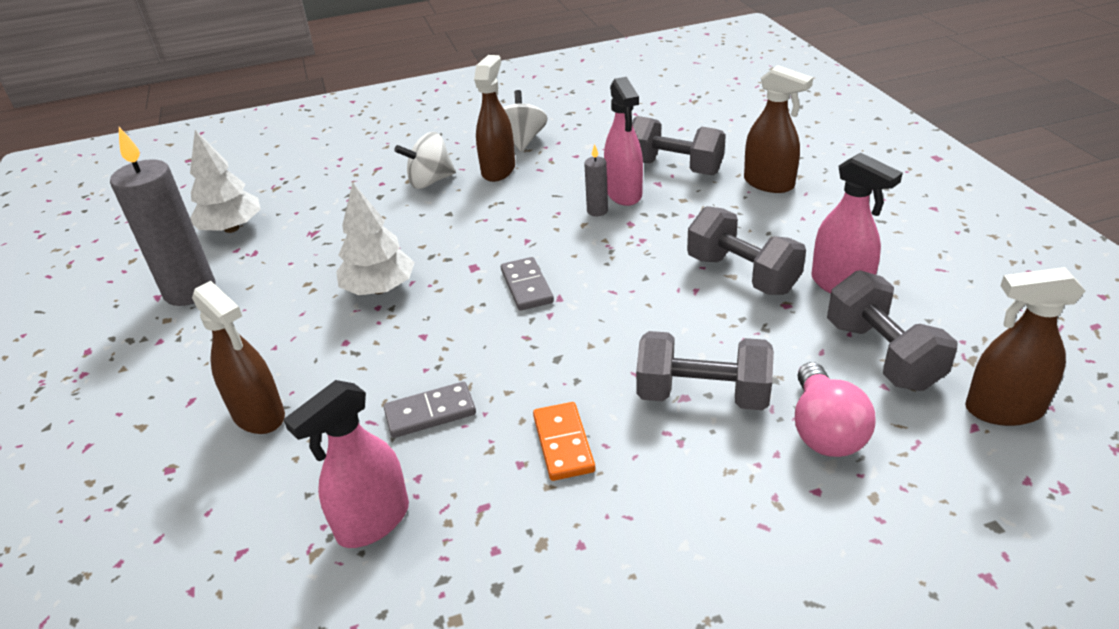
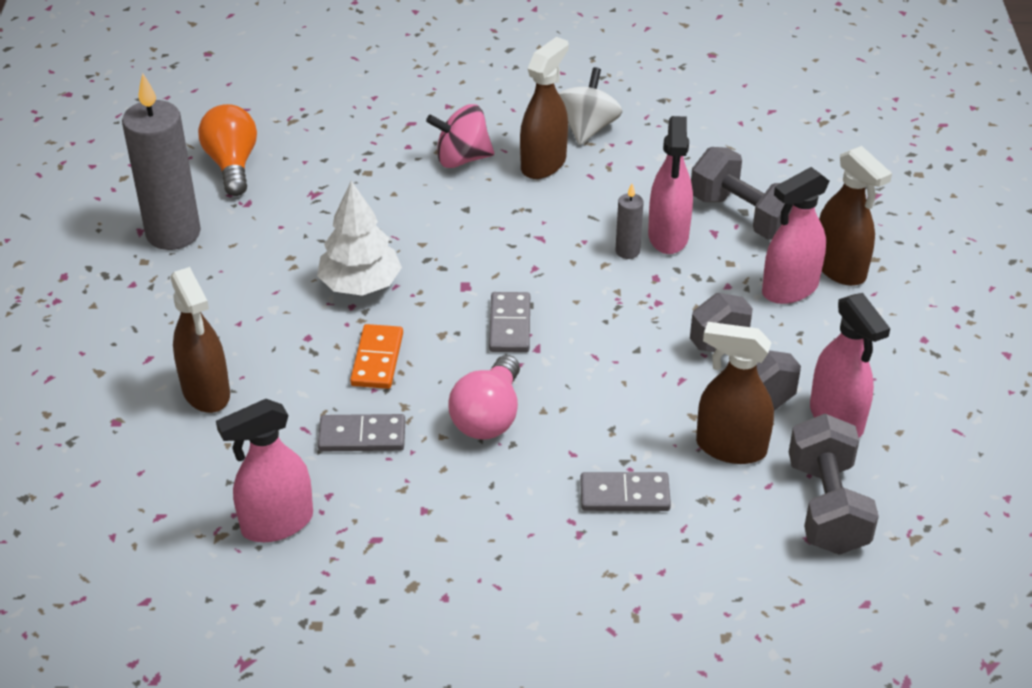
camera: 15 degrees right, 5 degrees up
(231, 228) = (232, 164): white tree -> orange light bulb
(430, 181) = (462, 159): white spinning top -> pink spinning top
(563, 443) = (471, 503): orange domino -> orange domino (377, 359)
(702, 395) = (624, 495): grey dumbbell -> grey domino
(740, 205) = (789, 289): none -> pink spray bottle
(824, 430) = (720, 563): pink light bulb -> pink light bulb (488, 416)
(1003, 410) = (906, 596): brown spray bottle -> brown spray bottle (730, 447)

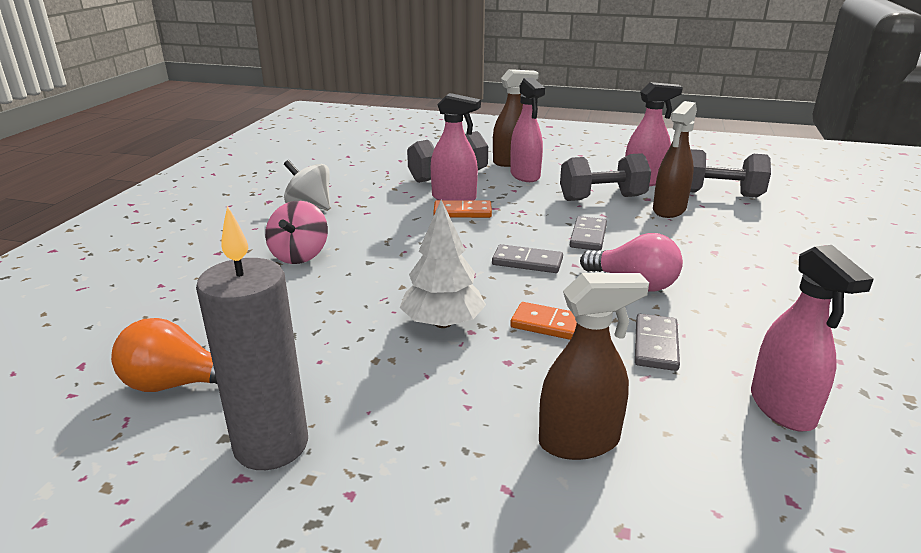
camera: 75 degrees left, 15 degrees down
(543, 164) = (337, 225): brown spray bottle -> none
(624, 495) = (717, 246): grey domino -> grey domino (588, 236)
(627, 251) = (462, 212): grey candle -> orange domino

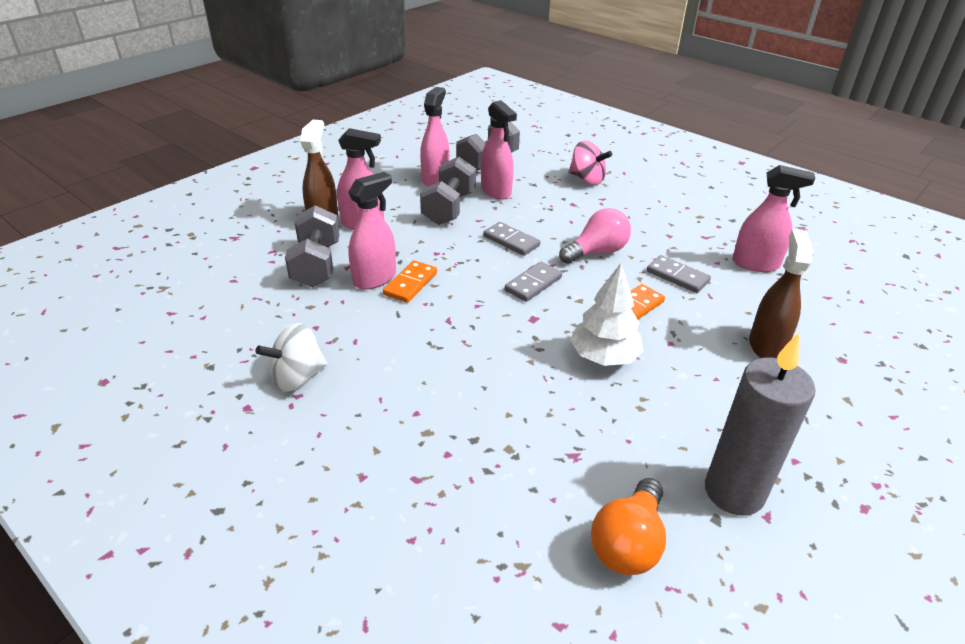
camera: 65 degrees left, 10 degrees up
(299, 255) = (421, 411): pink spinning top -> pink spinning top (587, 179)
(669, 210) = (496, 191): brown spray bottle -> pink spray bottle

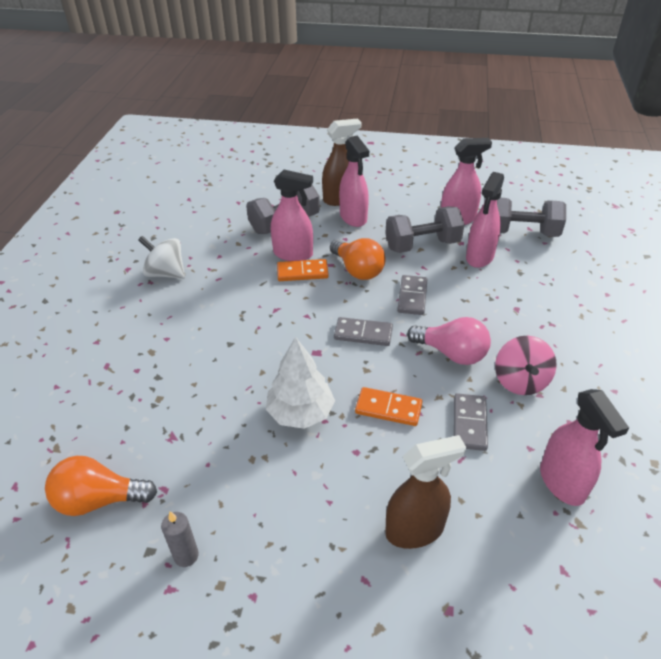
camera: 60 degrees right, 5 degrees up
(444, 253) = (357, 270): none -> orange light bulb
(587, 179) = (573, 301): pink spinning top -> pink spinning top (520, 381)
(734, 492) = (186, 555): grey candle -> grey candle, size x0.45

